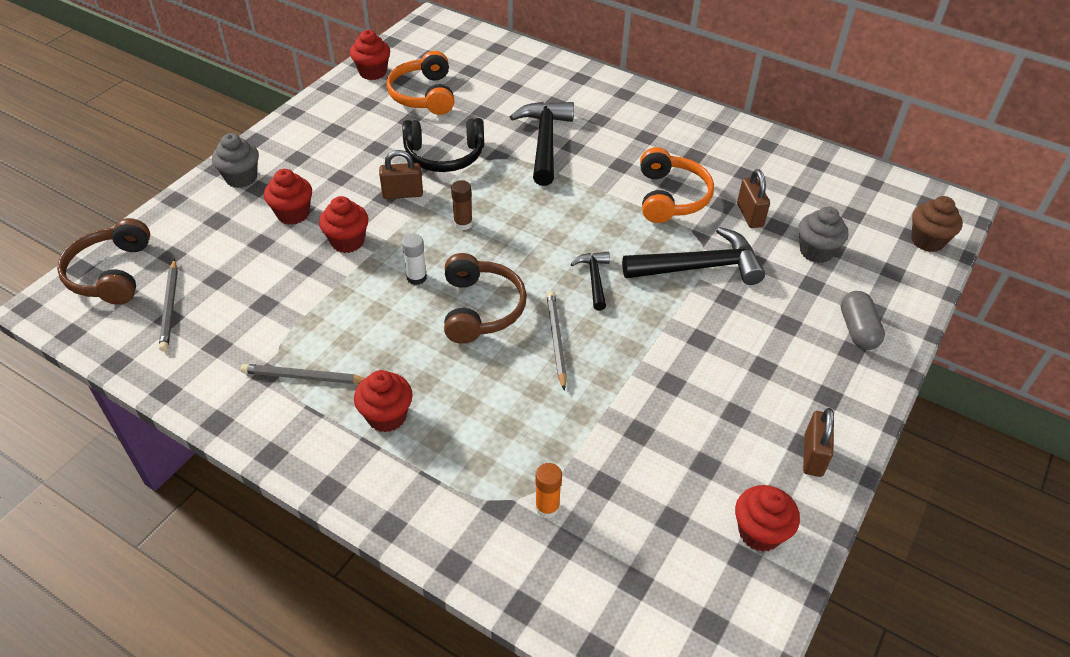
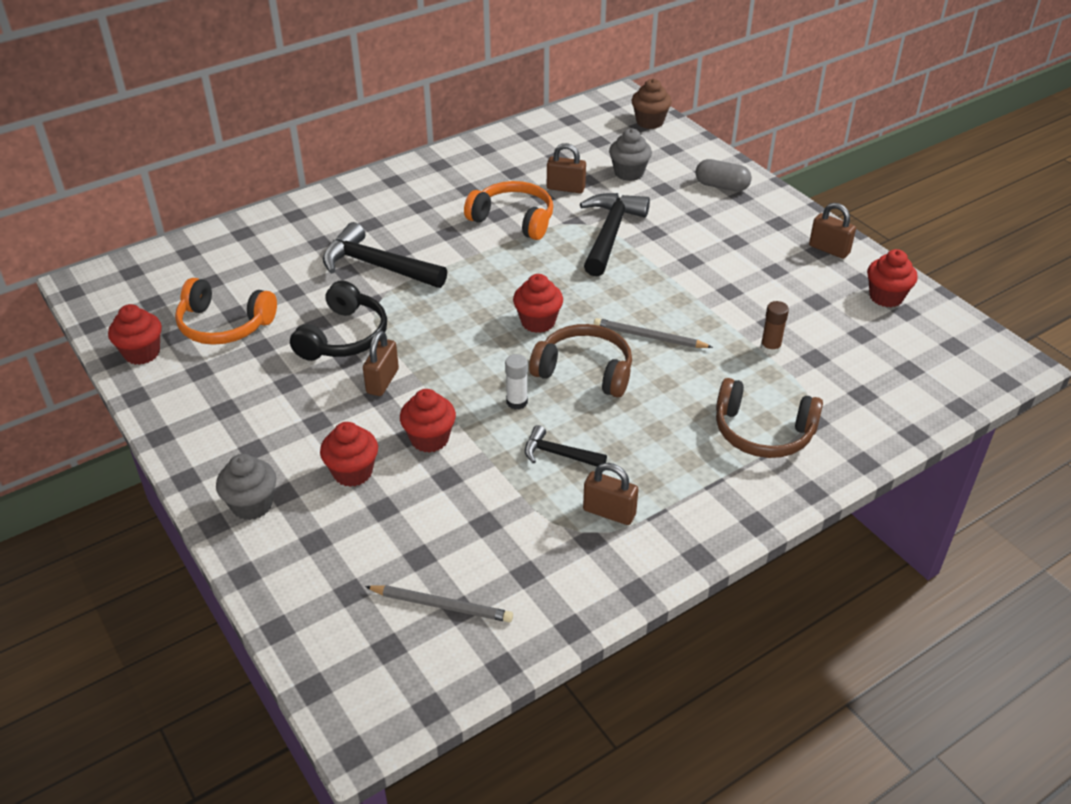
camera: 65 degrees left, 5 degrees down
(111, 273) = (346, 655): brown headphones -> brown headphones (763, 432)
(304, 377) = (609, 512): grey pencil -> brown padlock
(386, 416) = (687, 465): red cupcake -> red cupcake (538, 322)
(463, 224) = (460, 351): brown glue stick -> brown glue stick (770, 348)
(547, 507) = (826, 394): orange glue stick -> none
(594, 279) = (588, 293): black hammer -> black hammer (558, 454)

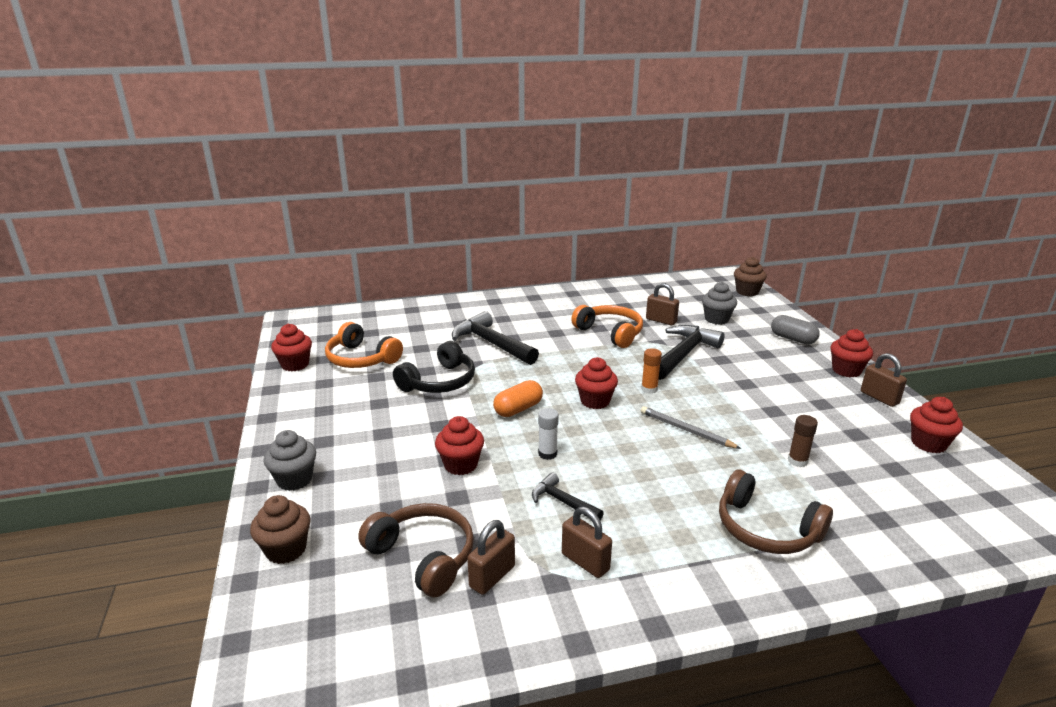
camera: 20 degrees right, 15 degrees down
(298, 584) = (286, 550): none -> brown cupcake
(352, 472) = (385, 475): red cupcake -> red cupcake (846, 370)
(382, 381) = (449, 416): brown padlock -> brown padlock (492, 576)
(441, 605) = (390, 602): grey pencil -> none
(457, 353) = (518, 409): none -> orange capsule
(585, 371) = (617, 443): brown headphones -> brown headphones (423, 556)
(590, 292) = (649, 389): none -> orange glue stick

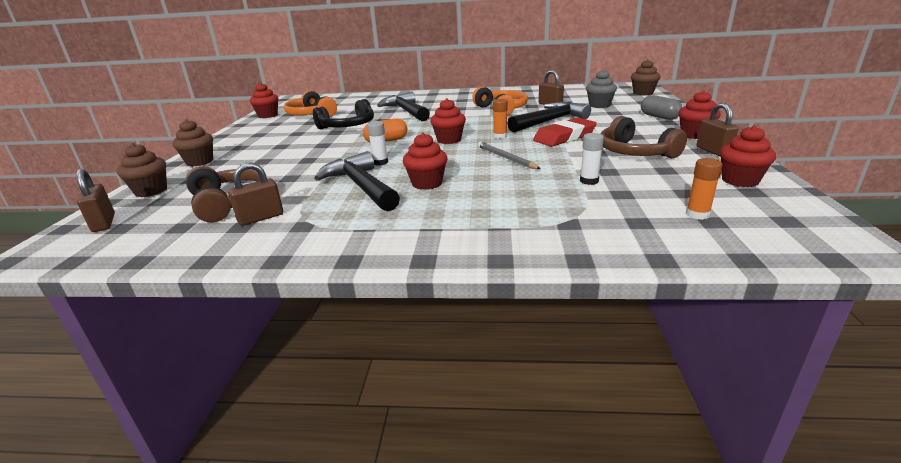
camera: 20 degrees right, 0 degrees up
(294, 479) = (199, 162): grey cupcake -> brown cupcake
(460, 465) = (312, 163): red cupcake -> red cupcake (427, 183)
(562, 502) = (361, 186): black hammer -> black hammer, size x1.86
(585, 562) = (338, 218): brown padlock -> brown padlock (104, 223)
(721, 384) = (564, 137): none -> red eraser
(766, 529) = (513, 216): brown headphones -> brown headphones (634, 152)
(797, 461) = (589, 181): brown glue stick -> white glue stick
(923, 500) = (697, 214): none -> orange glue stick

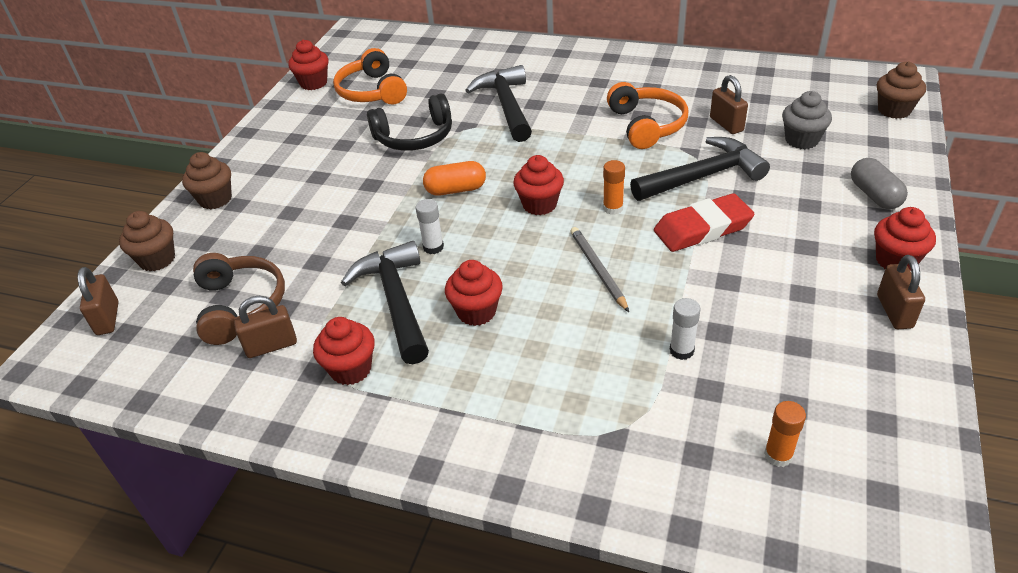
camera: 15 degrees right, 15 degrees up
(634, 152) = (780, 291): brown headphones -> none
(740, 180) = (882, 393): red cupcake -> red cupcake (351, 369)

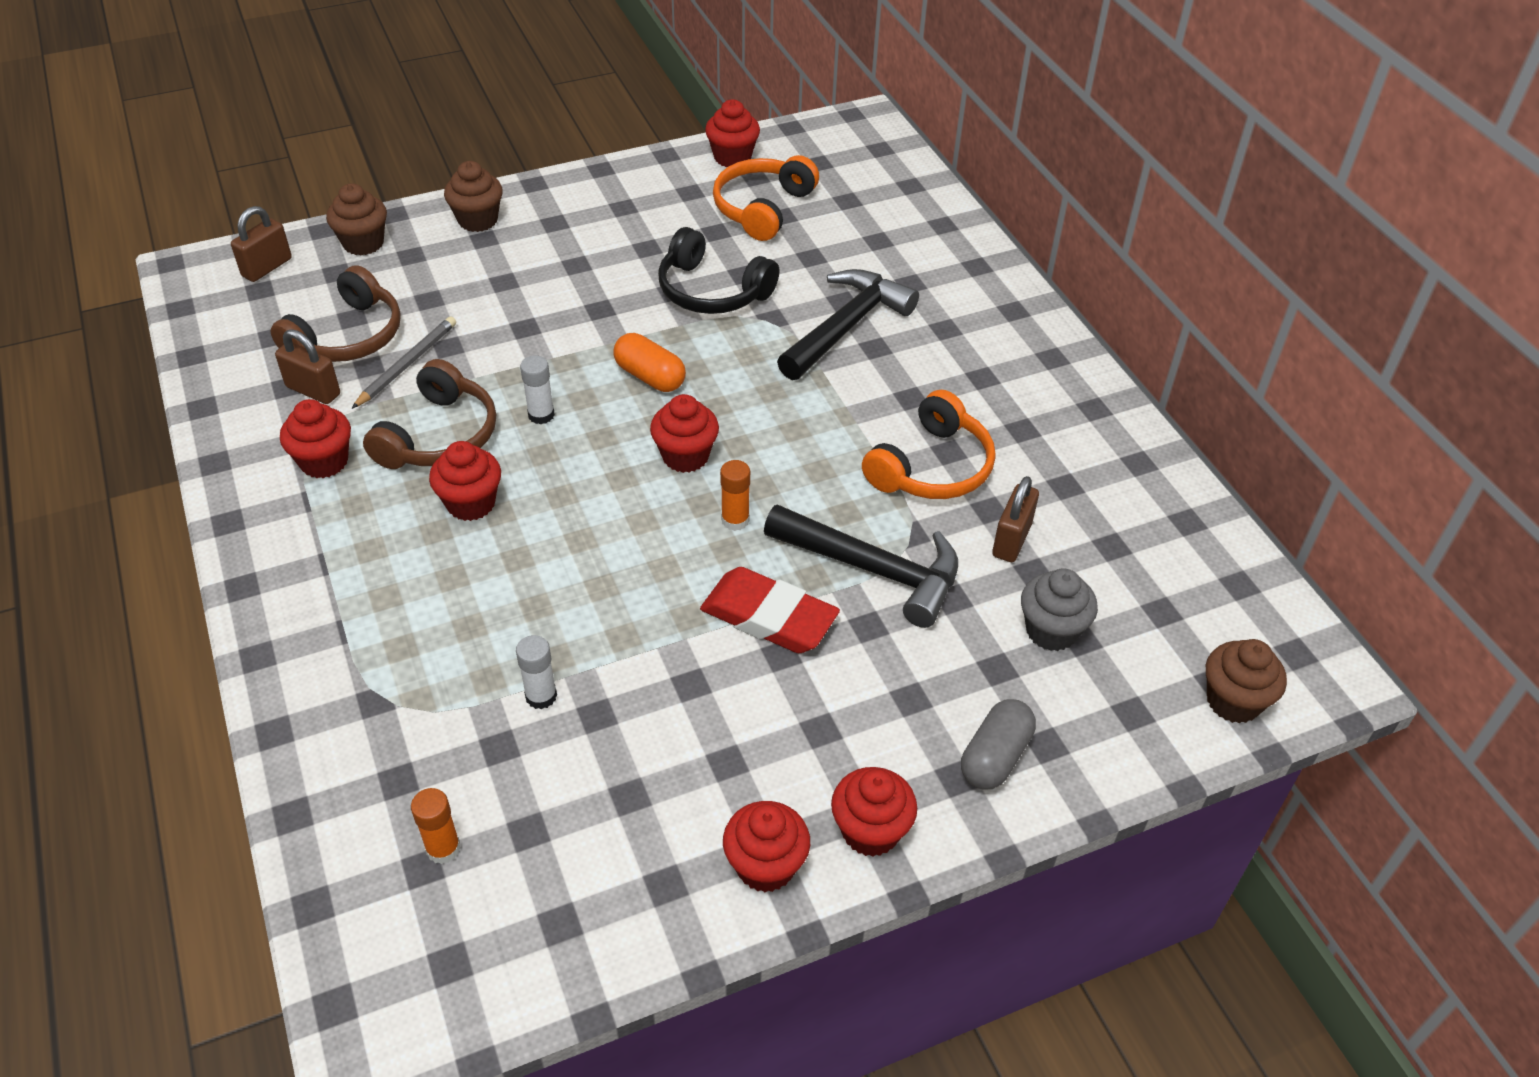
camera: 45 degrees right, 5 degrees up
(396, 301) = (439, 436): black hammer -> brown headphones
(598, 270) = (615, 563): grey pencil -> grey pencil (407, 364)
(894, 311) = (765, 866): brown padlock -> red cupcake

